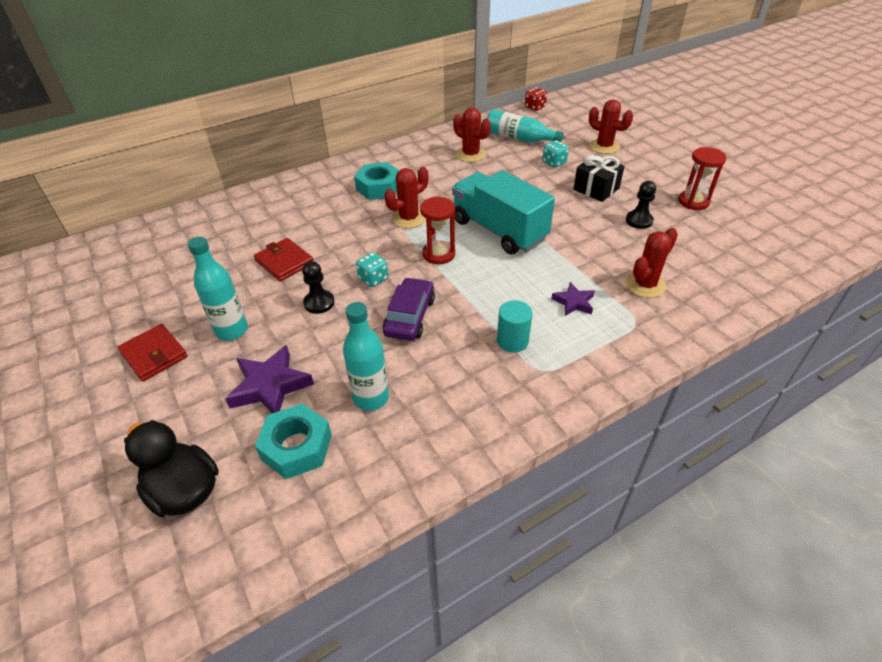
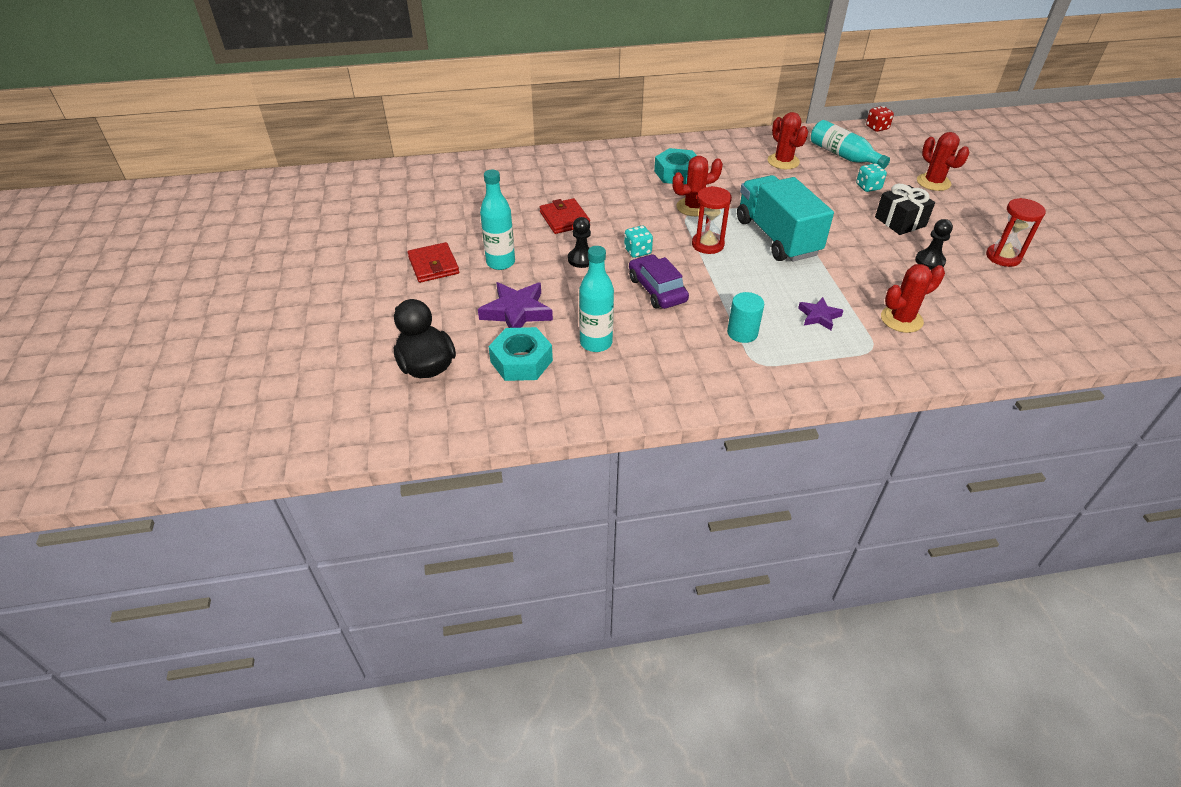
camera: 20 degrees right, 0 degrees up
(410, 316) = (657, 290): purple car -> purple car turned 60 degrees counterclockwise

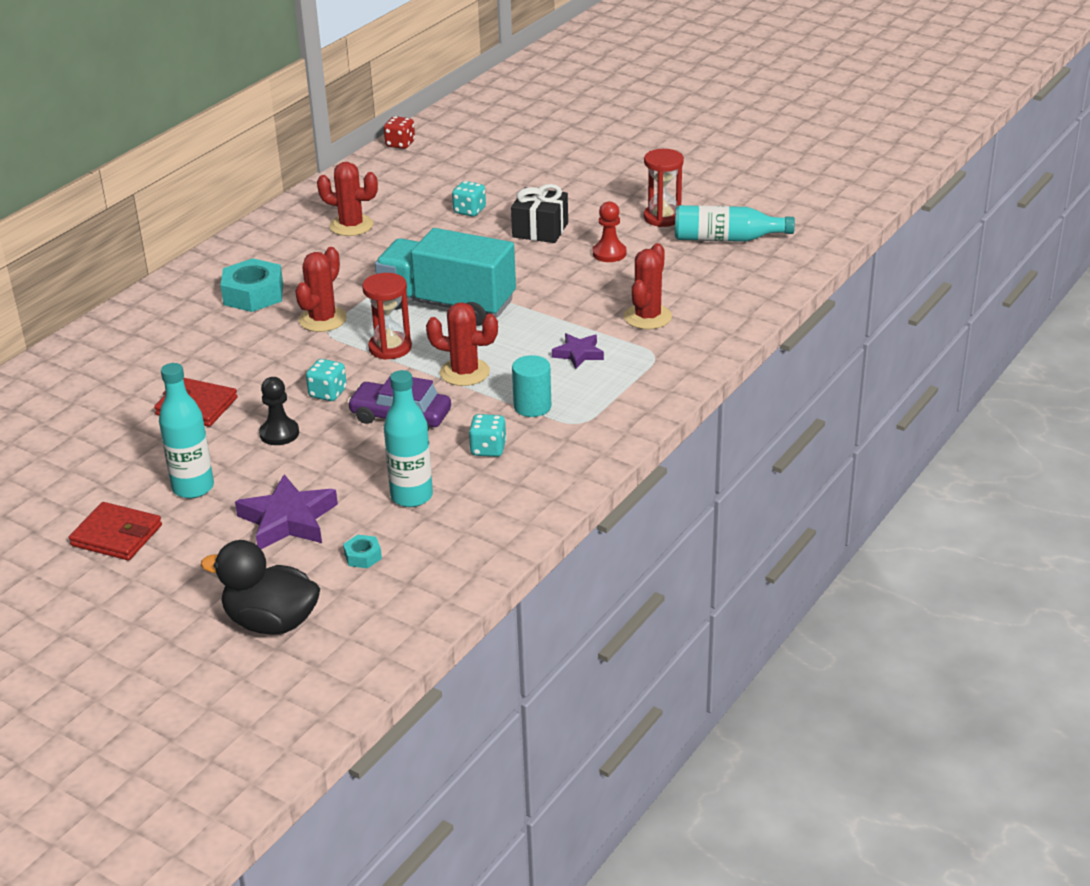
camera: 45 degrees left, 10 degrees down
(521, 361) = (363, 556): turquoise nut -> turquoise nut, size x0.47
(678, 343) = (488, 449): none -> turquoise dice
(843, 156) = (404, 190): turquoise bottle -> turquoise bottle (726, 239)
(929, 261) = (609, 253): black pawn -> red pawn
(933, 182) = (523, 176): red cactus -> red cactus (464, 372)

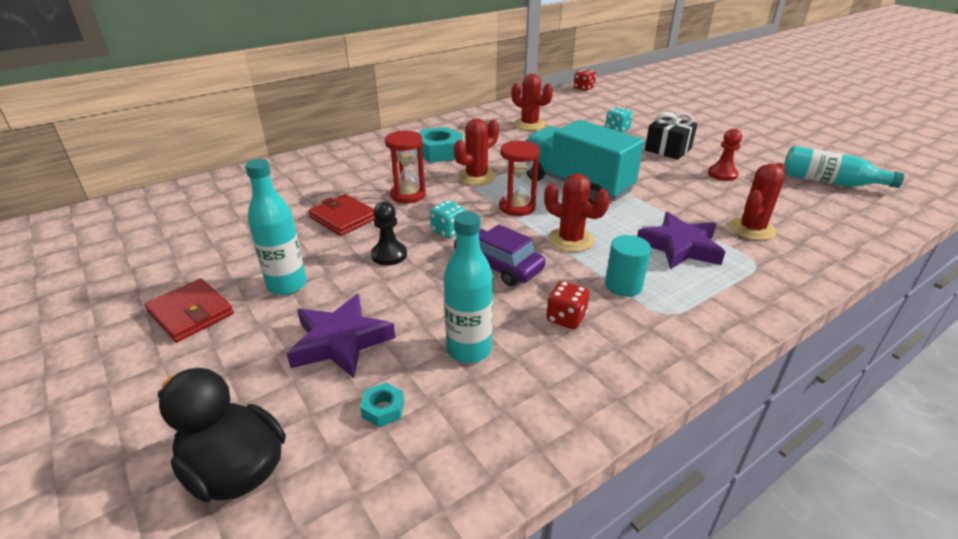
camera: 20 degrees right, 0 degrees up
(488, 449) = (566, 318): turquoise dice -> red dice
(578, 354) = (680, 247): purple star -> purple star, size x1.71
(662, 217) = (771, 158): red hourglass -> red hourglass (408, 195)

